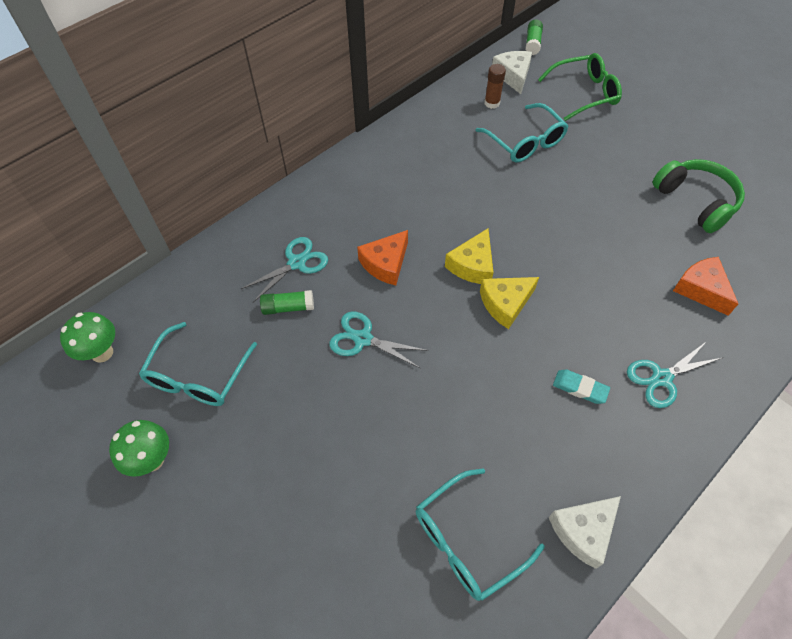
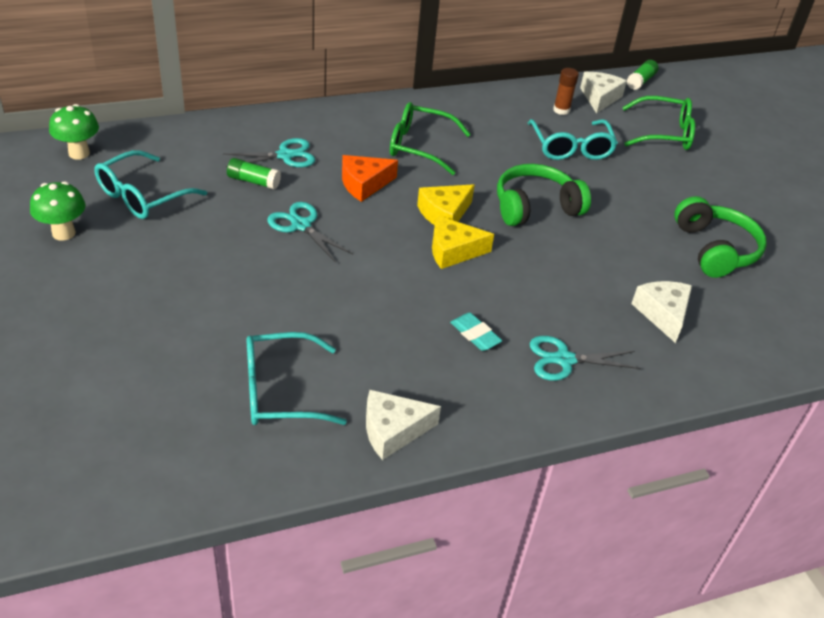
camera: 20 degrees right, 15 degrees down
(404, 197) = (419, 146): none -> green glasses
(538, 222) = (535, 207): none -> green headphones
(701, 289) = (663, 314): orange cheese -> white cheese

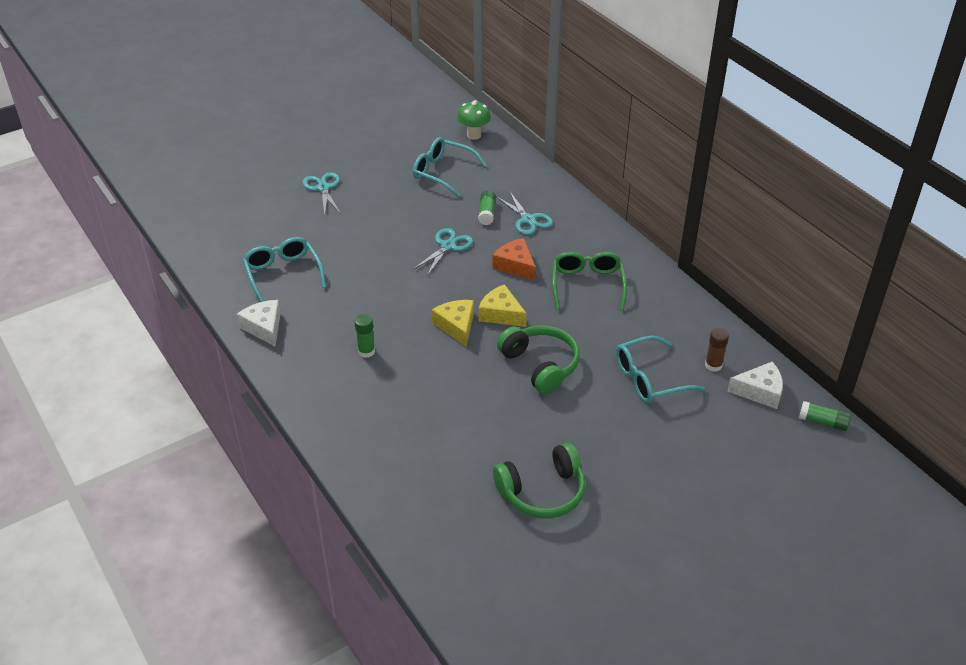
camera: 80 degrees right, 0 degrees up
(64, 233) = (389, 155): green mushroom -> none
(475, 335) = (366, 351): turquoise eraser -> green glue stick
(564, 360) = (357, 402): turquoise scissors -> turquoise scissors (323, 188)
(663, 314) = (434, 458): white cheese -> none
(664, 133) = (726, 446): green glasses -> none

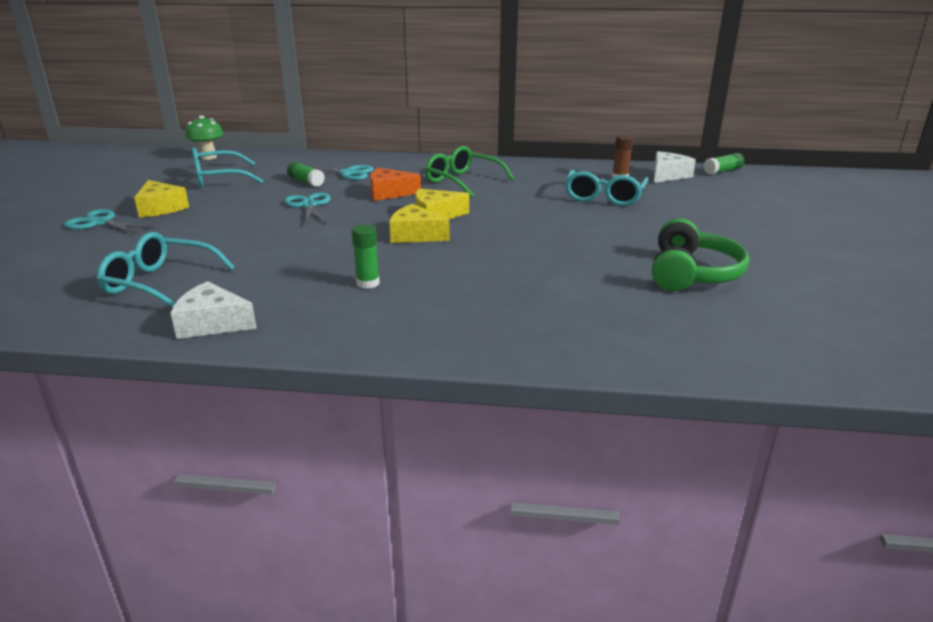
camera: 50 degrees left, 15 degrees down
(369, 191) = (160, 208): none -> yellow cheese
(540, 365) = (526, 223): green headphones -> none

